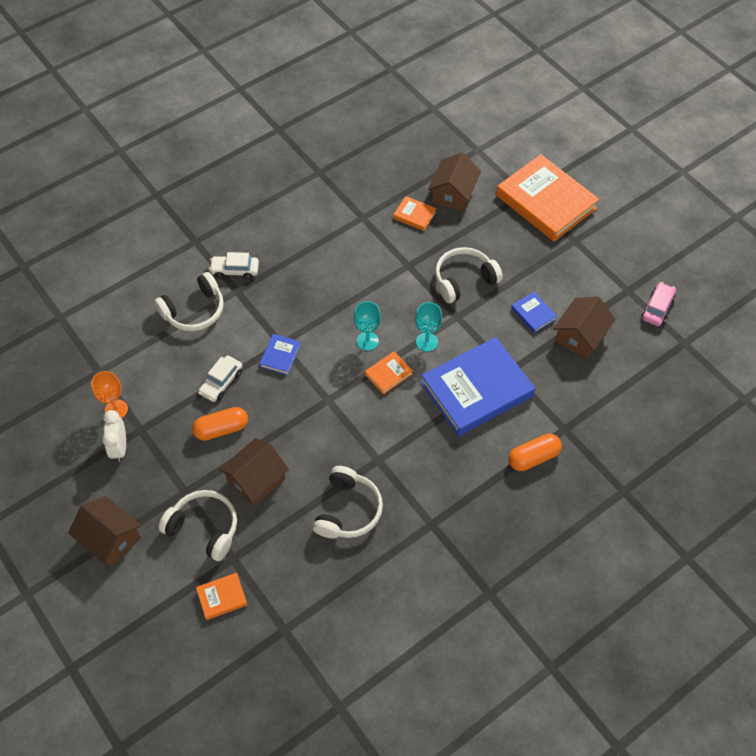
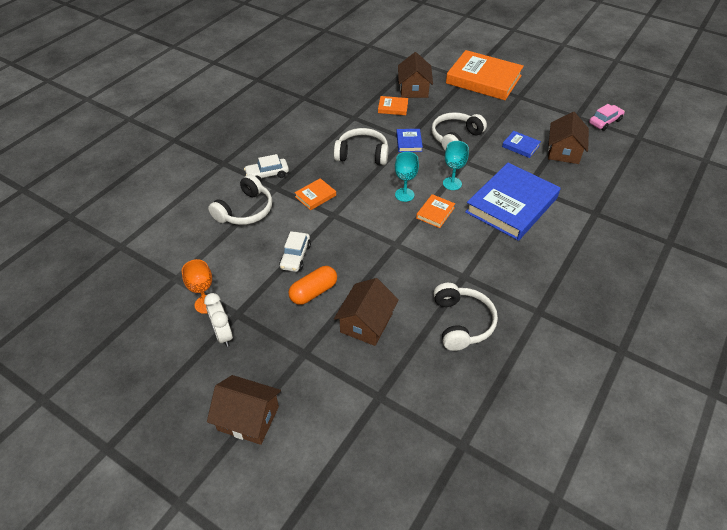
camera: 20 degrees left, 10 degrees down
(204, 528) = (338, 378): white headphones -> white headphones (362, 154)
(222, 597) = (387, 435): orange book -> orange book (315, 196)
(280, 356) = (337, 223): blue book -> blue book (409, 142)
(533, 457) = (586, 239): orange capsule -> none
(657, 308) = (605, 122): pink car -> pink car turned 45 degrees clockwise

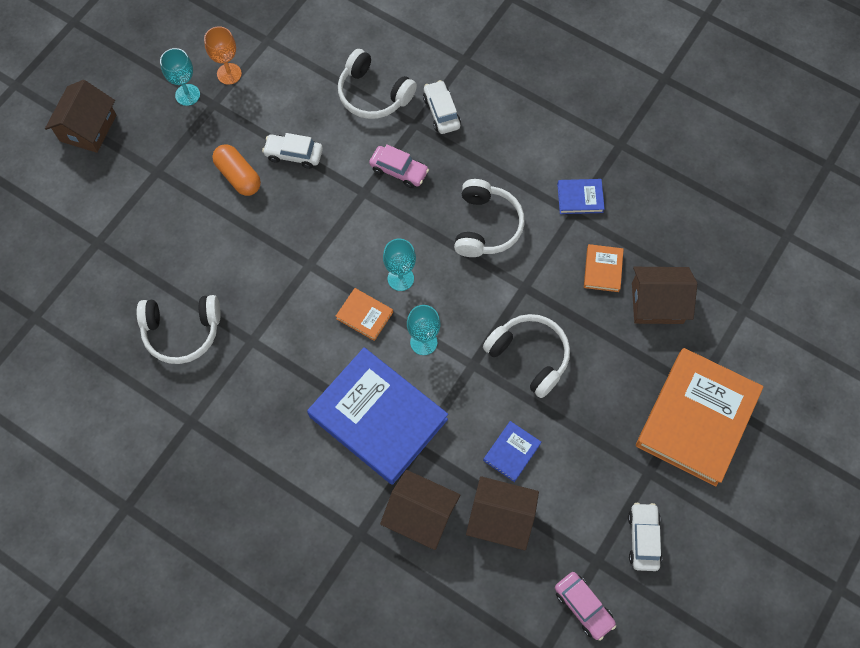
camera: 90 degrees right, 20 degrees up
(223, 334) = (187, 95): white clock -> turquoise goblet
(315, 196) = (399, 171): orange book -> pink car
(366, 323) = (190, 231): brown house -> brown house (420, 514)
(409, 142) = (516, 289): blue book -> blue book (580, 198)
(558, 100) = (643, 538): none -> white car

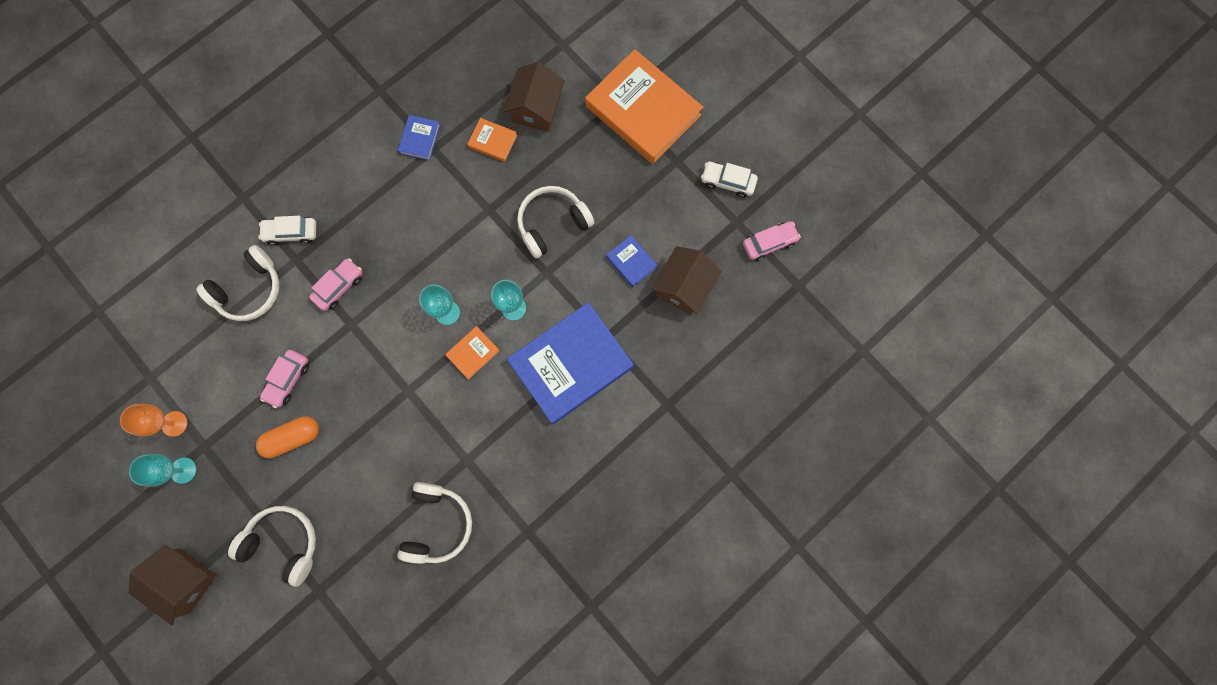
camera: 75 degrees left, 10 degrees up
(294, 154) = (288, 379): white car -> pink car
(420, 514) = (664, 350): brown house -> none
(486, 226) = (420, 225): white headphones -> white headphones (284, 542)

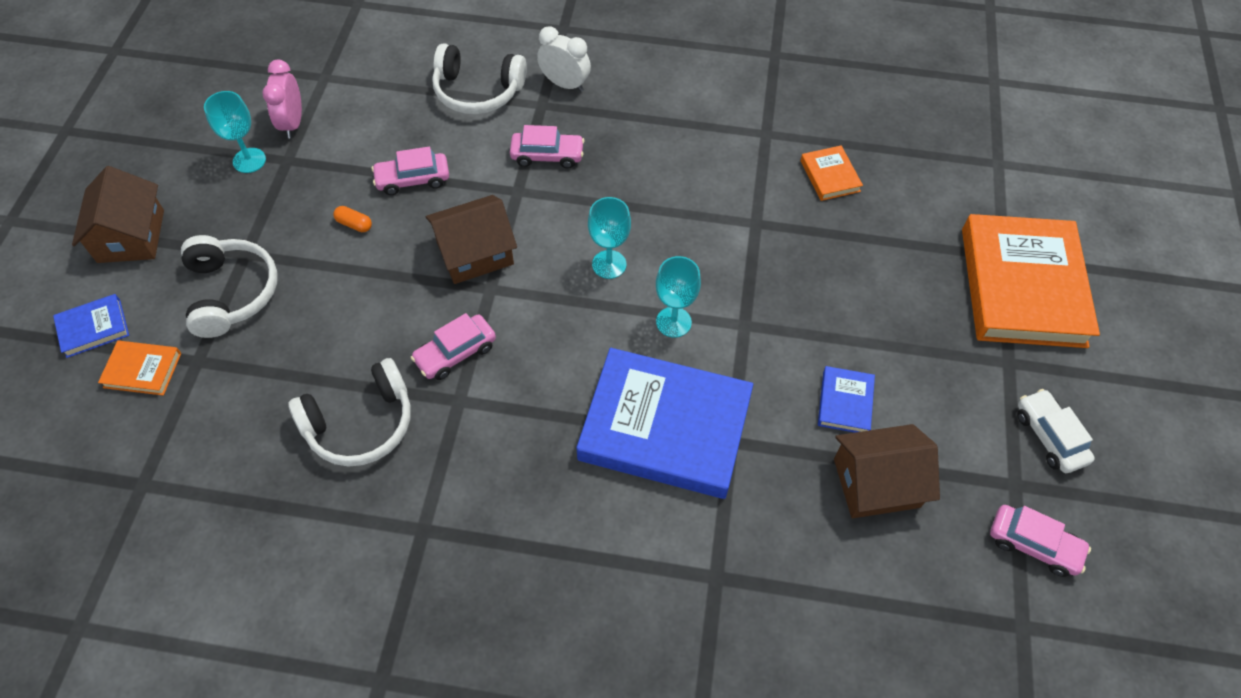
camera: 50 degrees right, 20 degrees down
(174, 423) = (292, 123): orange goblet -> pink clock
(291, 233) = (565, 84): white car -> white clock
(293, 438) = (354, 224): orange capsule -> orange capsule, size x0.51
(420, 139) = (763, 116): blue book -> blue book (93, 328)
(435, 441) = (455, 353): none -> pink car
(473, 353) = (587, 319): orange book -> orange book (142, 370)
(536, 108) = (907, 188): brown house -> brown house (475, 253)
(552, 224) = (803, 291): white headphones -> none

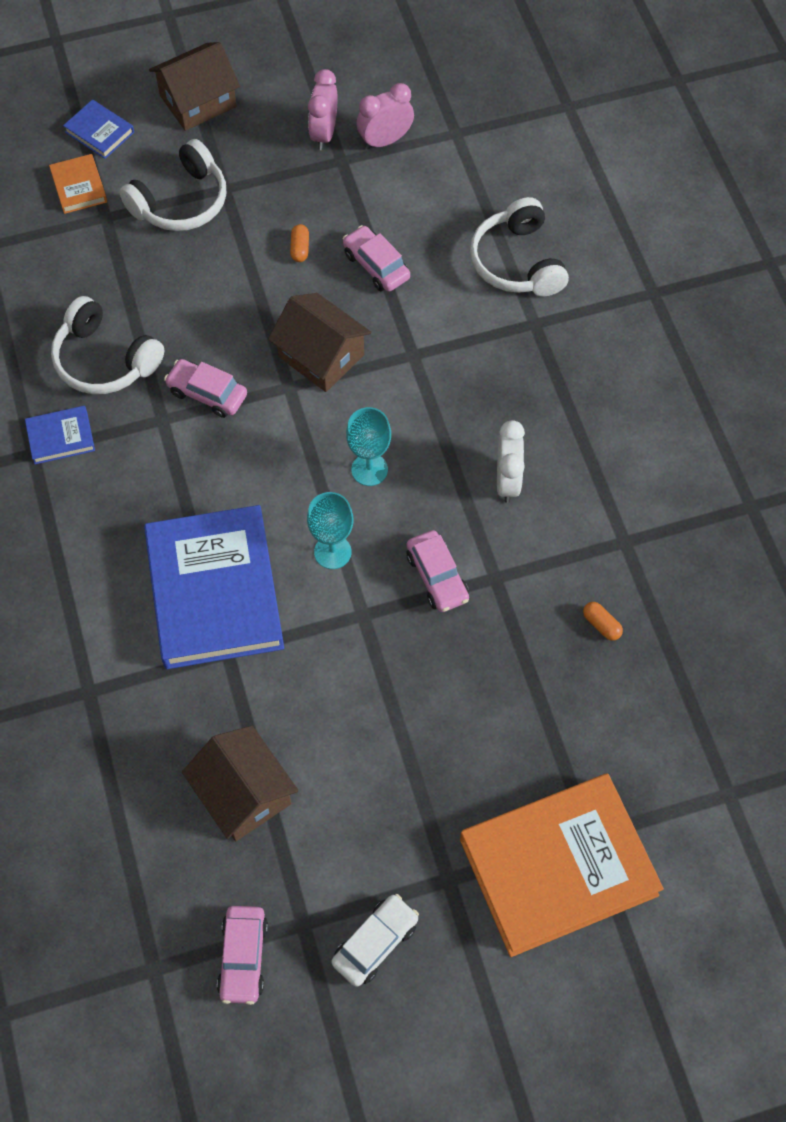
camera: 65 degrees right, 5 degrees up
(249, 160) = (324, 134): turquoise goblet -> pink clock
(547, 156) = (471, 359): pink car -> pink car (437, 577)
(565, 84) = (575, 330): white clock -> white clock (507, 481)
(830, 176) = (601, 625): orange book -> orange capsule
(845, 402) = (319, 736): blue book -> blue book (60, 437)

